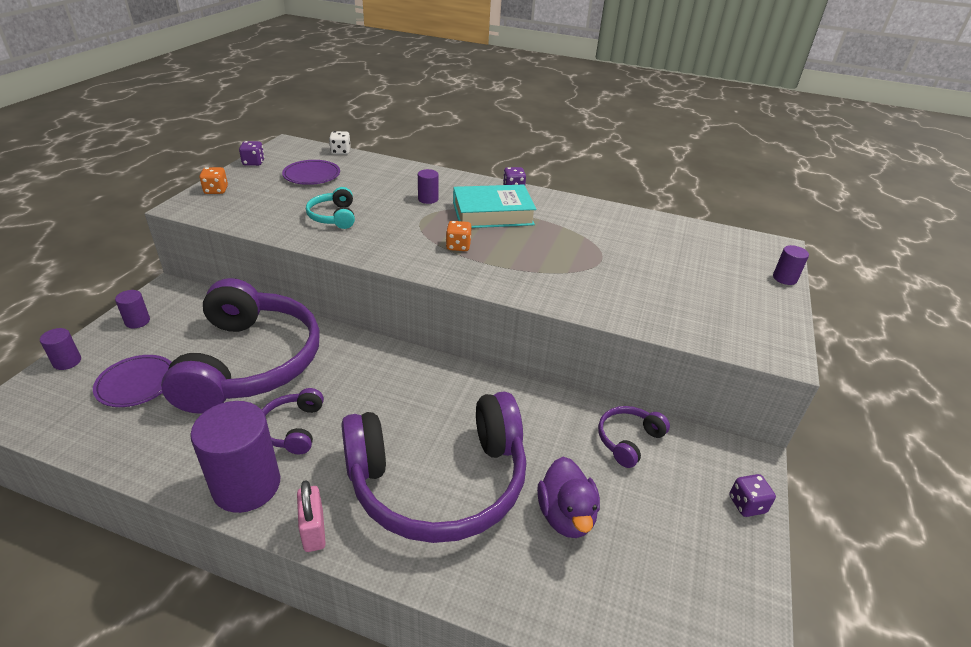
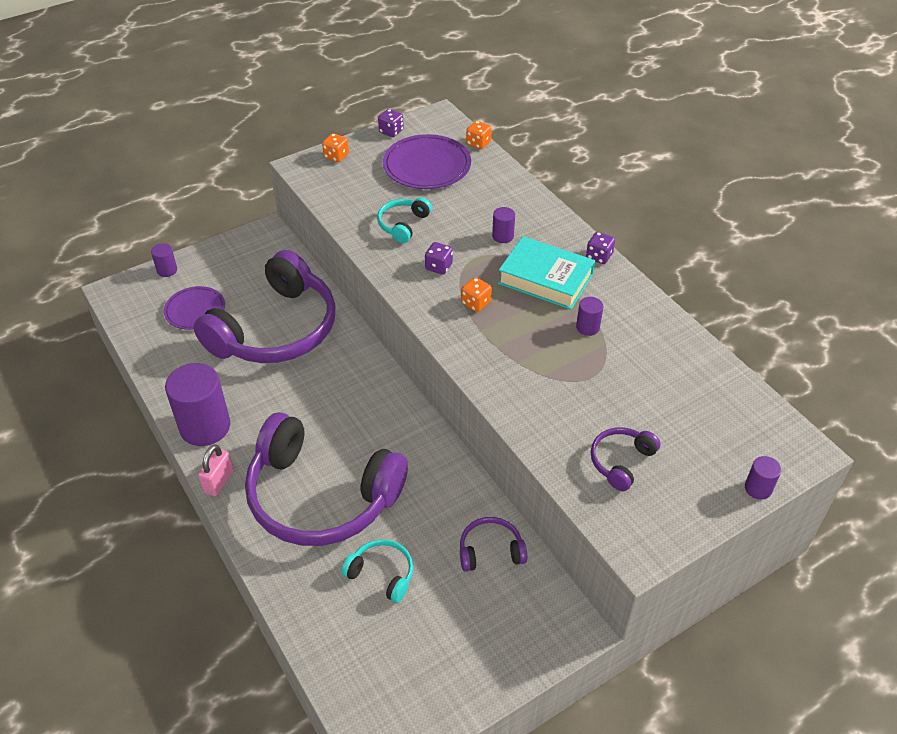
camera: 40 degrees right, 10 degrees up
(137, 321) = (229, 254): purple cylinder -> purple cylinder (587, 327)
(293, 428) = (262, 400): purple headphones -> purple headphones (621, 461)
(312, 175) = (427, 166): purple plate -> purple plate, size x1.53
(340, 152) = (478, 143): white dice -> orange dice
(566, 515) = (382, 574): purple duck -> turquoise headphones
(747, 504) = (527, 656): purple dice -> purple dice (438, 267)

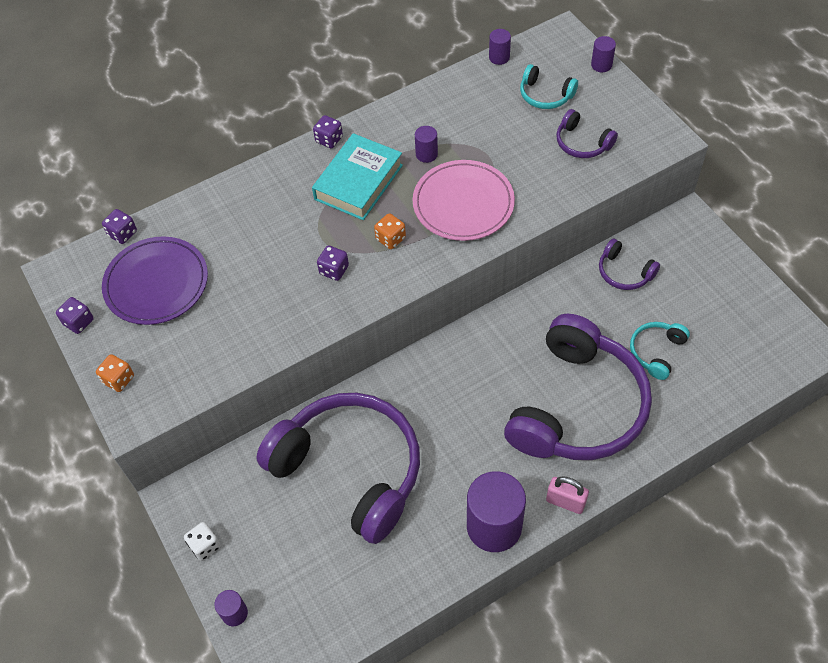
camera: 85 degrees left, 10 degrees up
(195, 310) = (312, 565): purple plate -> none
(225, 250) = (205, 546): none -> white dice
(403, 224) = (261, 304): turquoise headphones -> turquoise headphones (545, 95)
(478, 143) = (123, 234): orange dice -> purple dice
(490, 550) = (624, 272): purple headphones -> purple headphones turned 45 degrees counterclockwise
(503, 236) = (291, 214): purple cylinder -> purple cylinder (499, 57)
(522, 356) = (463, 203): none -> pink plate

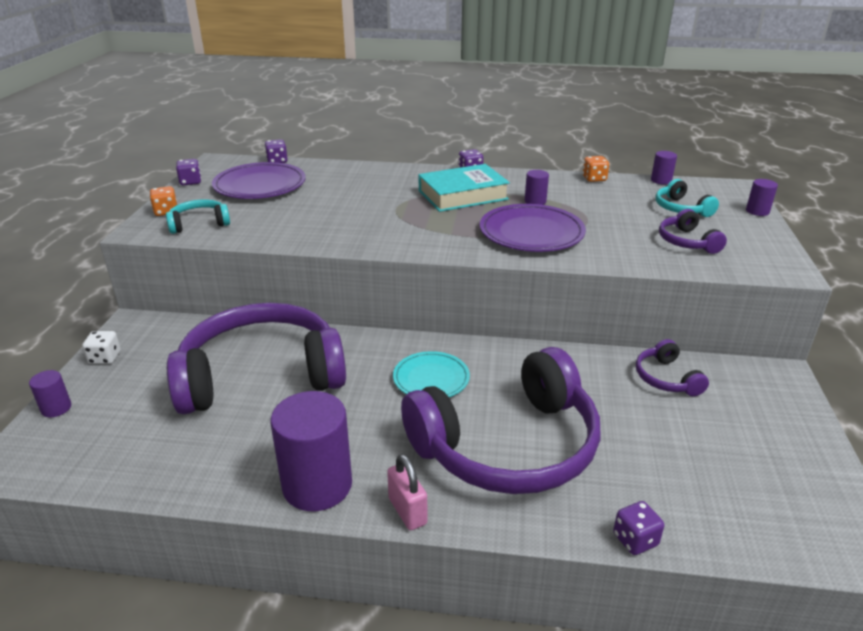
camera: 35 degrees right, 25 degrees down
(334, 270) = (381, 224): purple dice -> purple dice (635, 540)
(350, 469) = (261, 375): purple headphones -> purple headphones turned 90 degrees counterclockwise
(390, 239) = (446, 227): orange dice -> orange dice (594, 179)
(463, 203) = (531, 233): pink plate -> purple plate
(475, 383) = (431, 379): none -> turquoise plate
(656, 352) = (642, 451): turquoise headphones -> turquoise headphones (199, 224)

